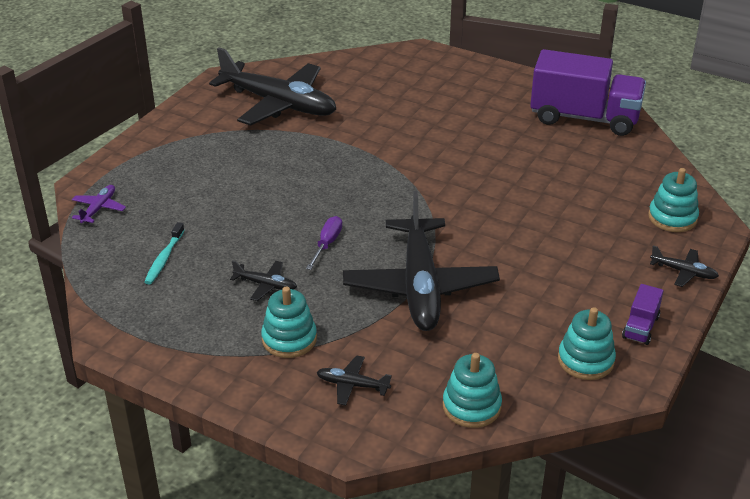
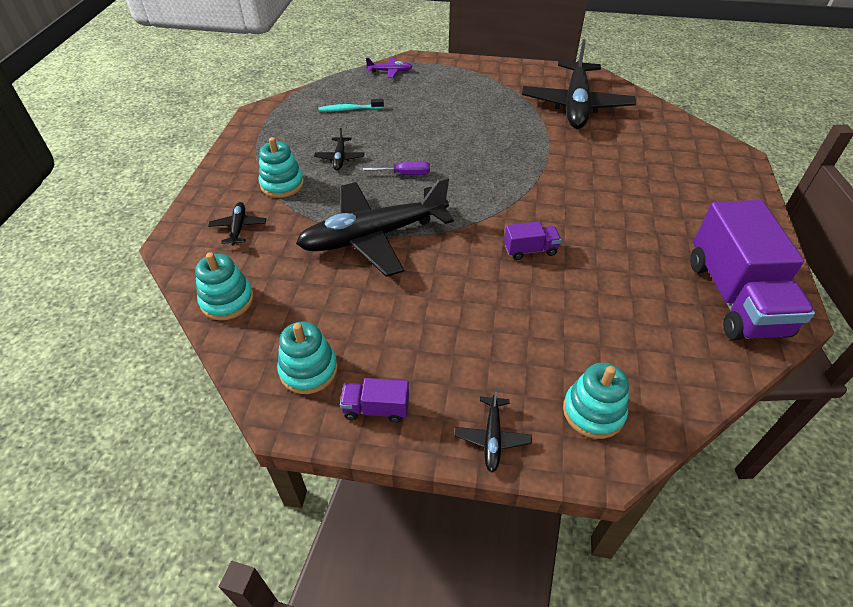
camera: 70 degrees right, 10 degrees up
(487, 196) = (530, 250): none -> purple truck

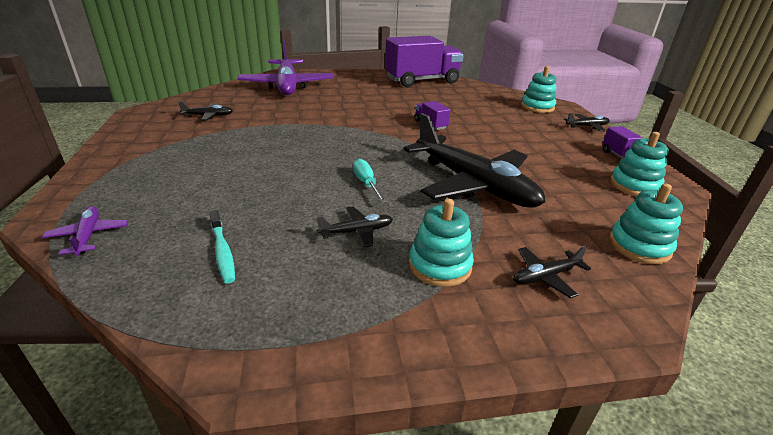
camera: 110 degrees left, 15 degrees down
(404, 174) = (366, 184): purple screwdriver -> turquoise screwdriver
(575, 105) = (208, 116): black plane -> black plane, size x0.41
(683, 157) = (287, 85): none -> purple plane

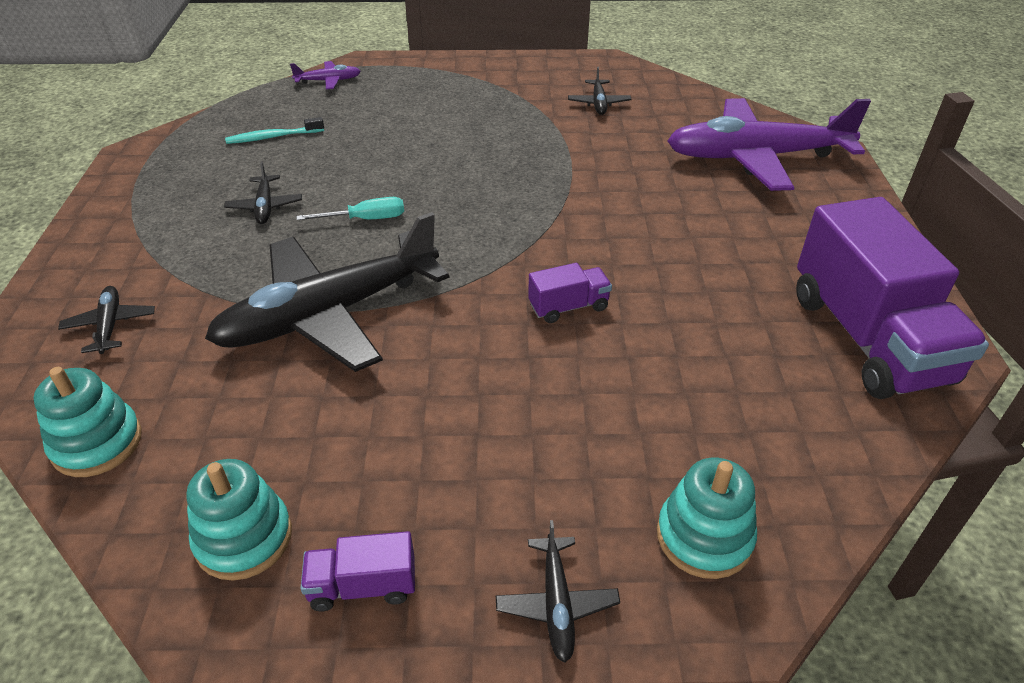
camera: 100 degrees right, 10 degrees up
(440, 265) = (177, 253): turquoise stacking toy -> none

